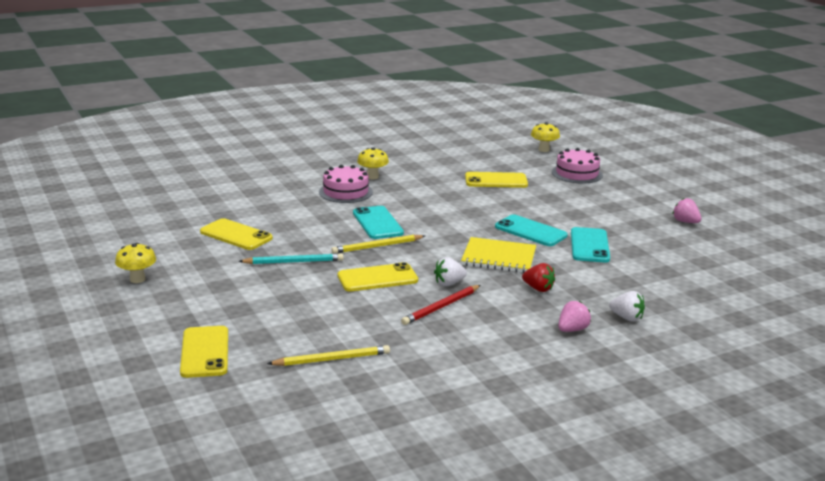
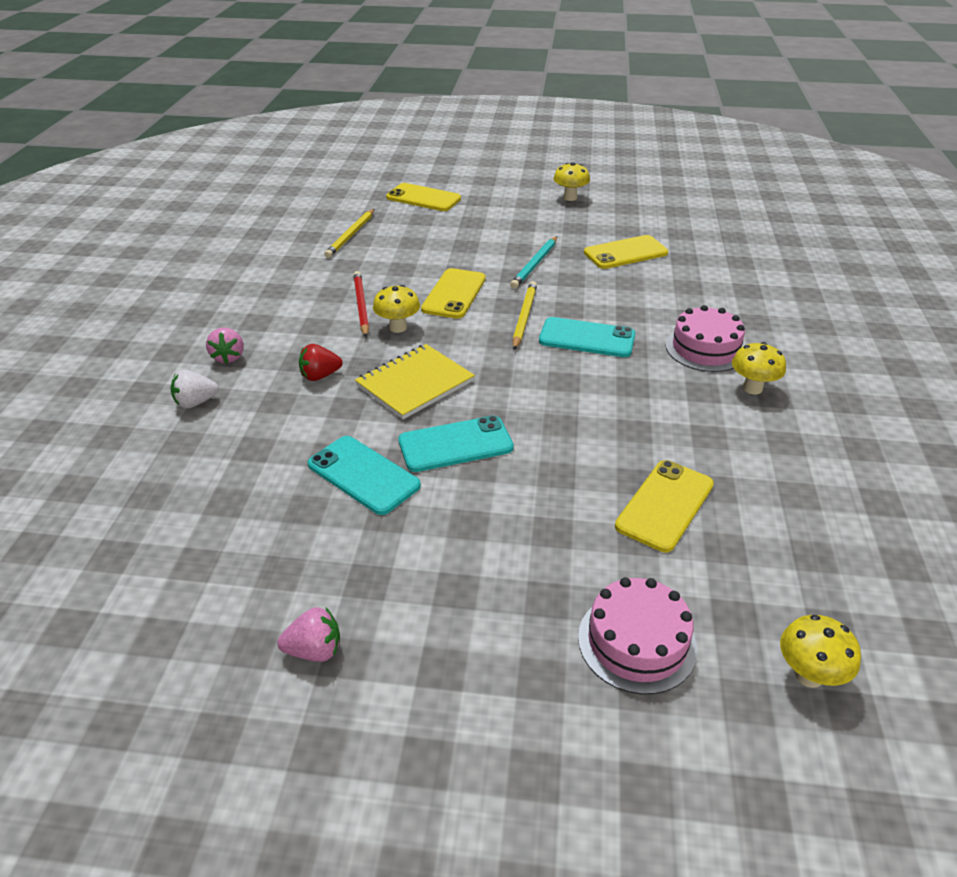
camera: 125 degrees right, 15 degrees up
(449, 283) = (398, 327): white strawberry -> yellow mushroom

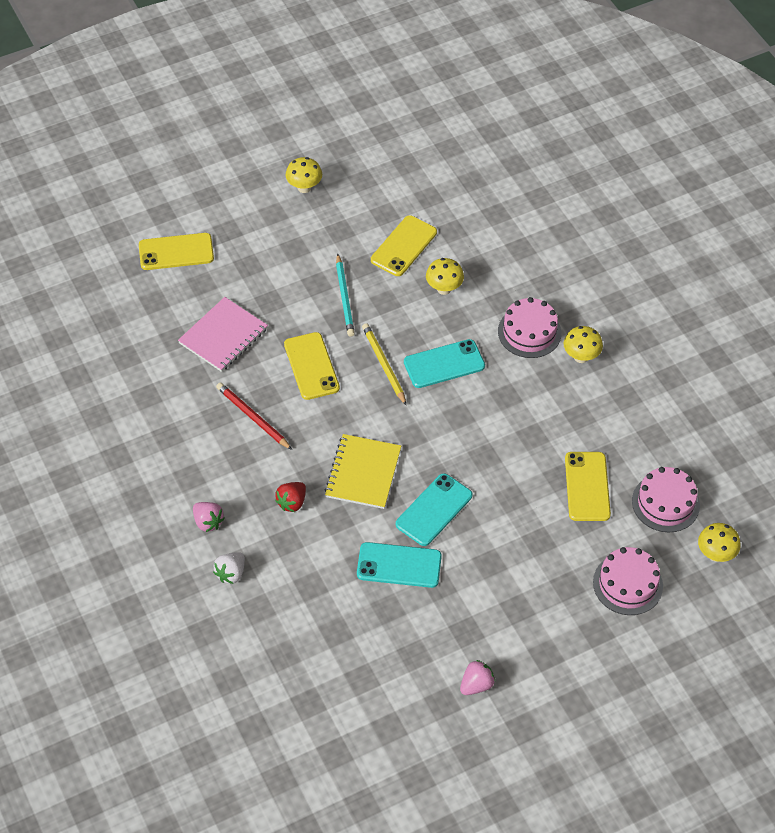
camera: 35 degrees left, 15 degrees up
(351, 235) = (162, 337): yellow pencil -> none
(398, 327) = (302, 425): yellow mushroom -> yellow mushroom (444, 289)
(401, 251) = (223, 336): none -> pink notebook
(767, 572) = (665, 503): none -> pink cake

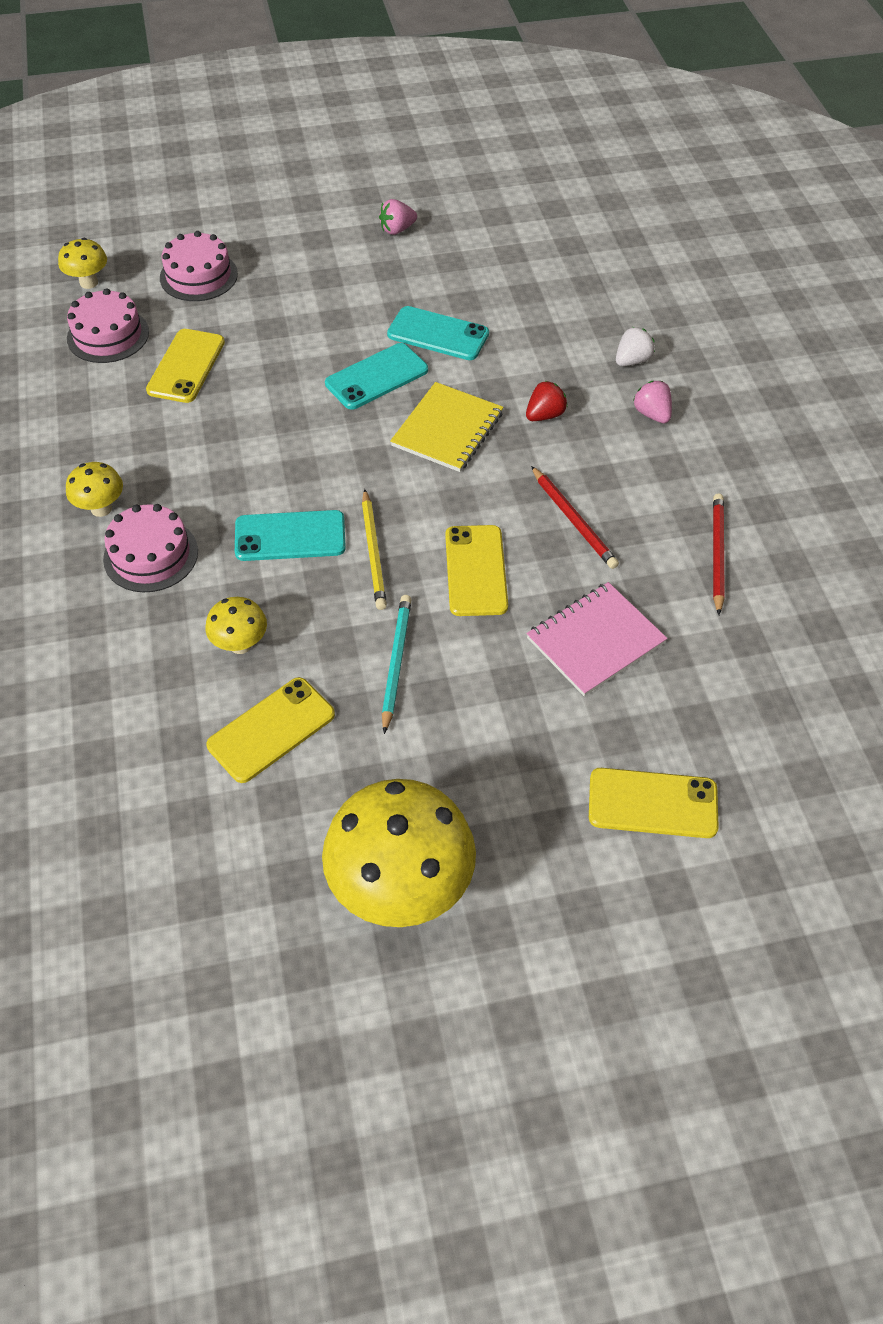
camera: 165 degrees left, 0 degrees up
(149, 413) = (717, 554): none -> red pencil
(304, 187) = (400, 887): yellow mushroom -> yellow mushroom, size x2.12

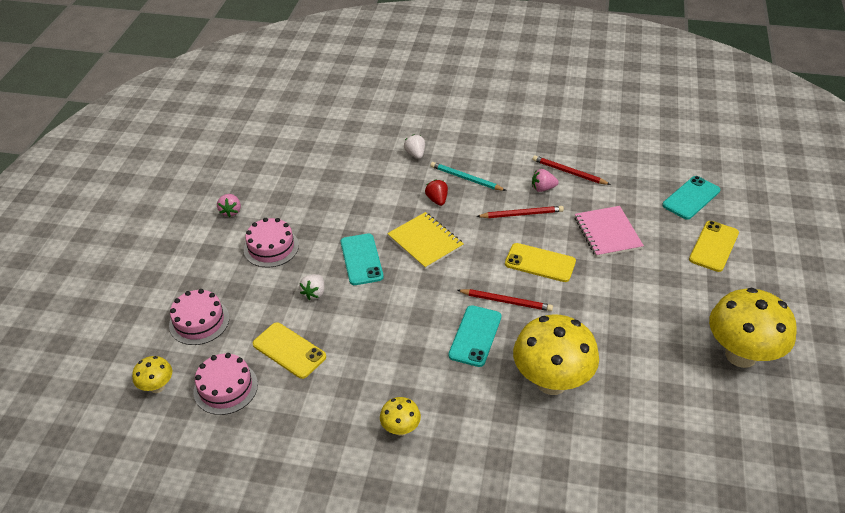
camera: 65 degrees left, 10 degrees down
(151, 555) = (457, 410): pink cake -> pink cake (271, 247)
(240, 644) = (551, 382): yellow mushroom -> yellow mushroom, size x2.12
(271, 730) = (621, 383): yellow phone -> none
(292, 354) = (314, 293): none -> white strawberry
(374, 552) = (506, 301): yellow pencil -> red pencil
(396, 662) = (592, 315): turquoise pencil -> turquoise pencil (466, 178)
(438, 334) = (342, 222): turquoise phone -> turquoise phone (691, 198)
(652, 414) = (460, 161): pink strawberry -> pink strawberry (543, 188)

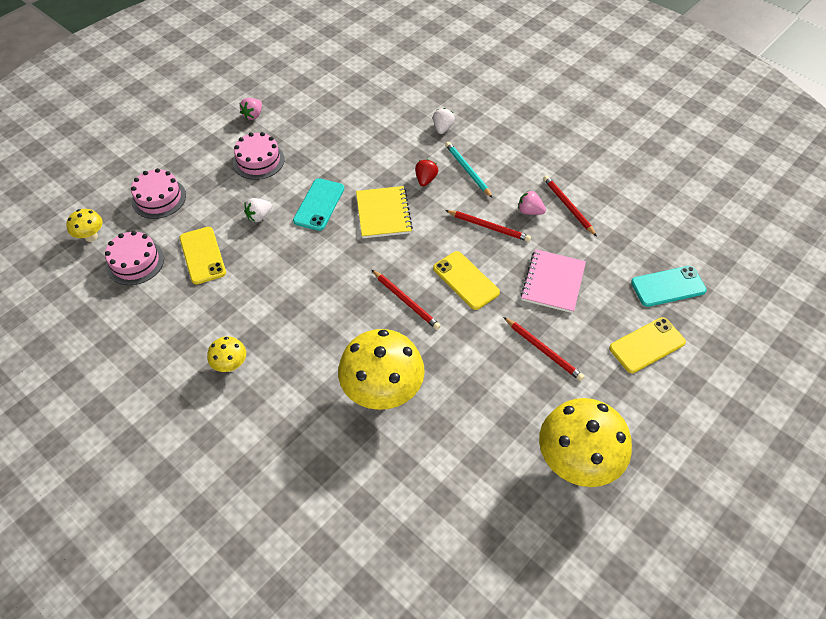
camera: 30 degrees right, 10 degrees up
(475, 336) = (354, 318): turquoise phone -> none
(645, 286) = (543, 350): none -> red pencil

